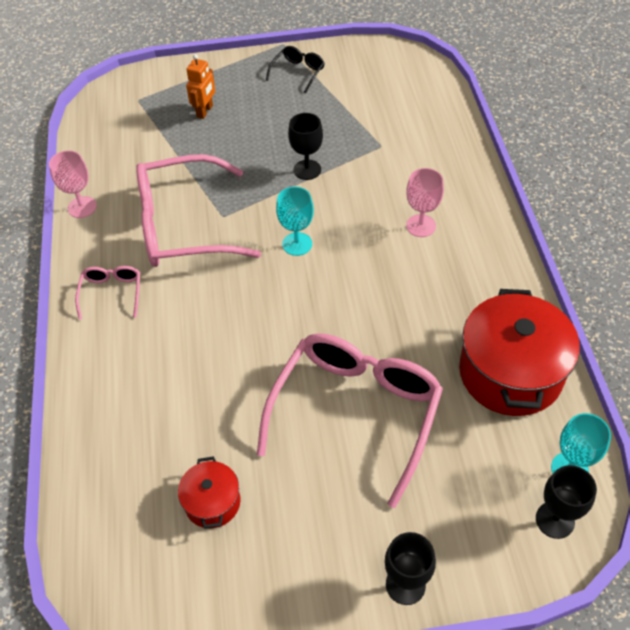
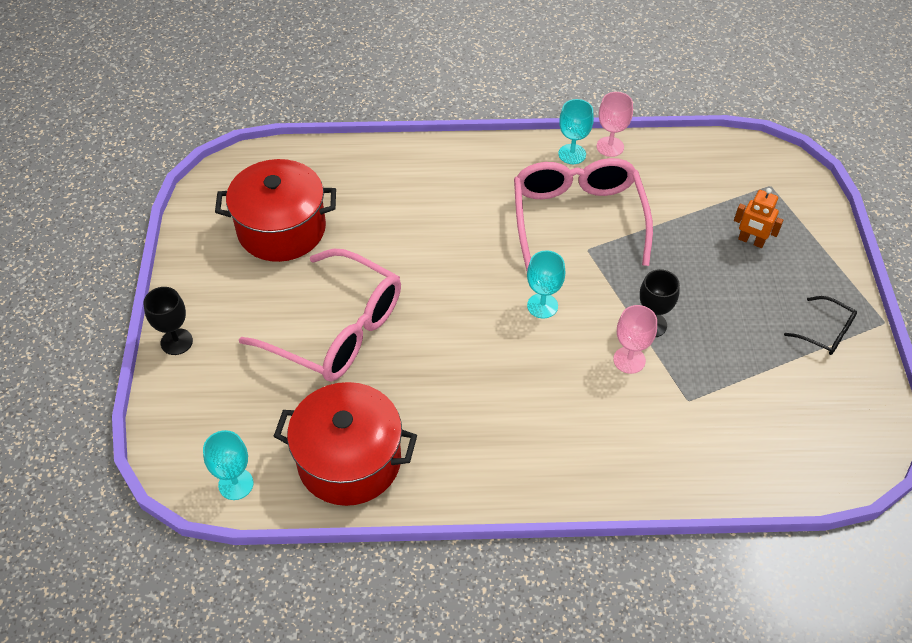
camera: 95 degrees right, 0 degrees up
(91, 236) = (572, 154): none -> turquoise goblet
(112, 293) = (501, 169): pink glasses -> none
(212, 502) = (281, 229): red pot -> red pot, size x2.01
(421, 226) = (555, 418): pink goblet -> pink goblet (629, 360)
(555, 520) = (193, 459): black goblet -> none

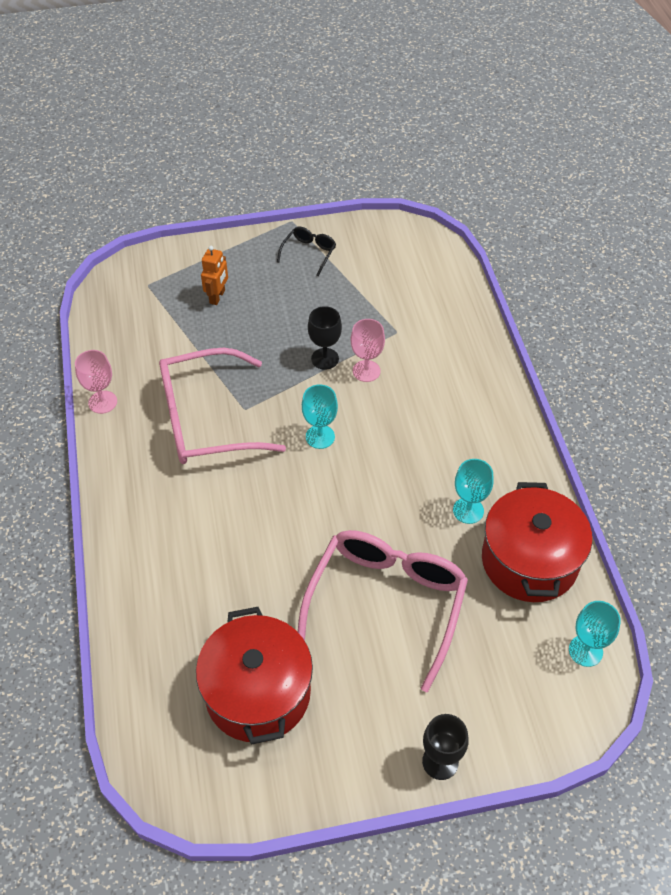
camera: 100 degrees left, 0 degrees up
(572, 154) = (115, 432): turquoise goblet -> turquoise goblet (468, 510)

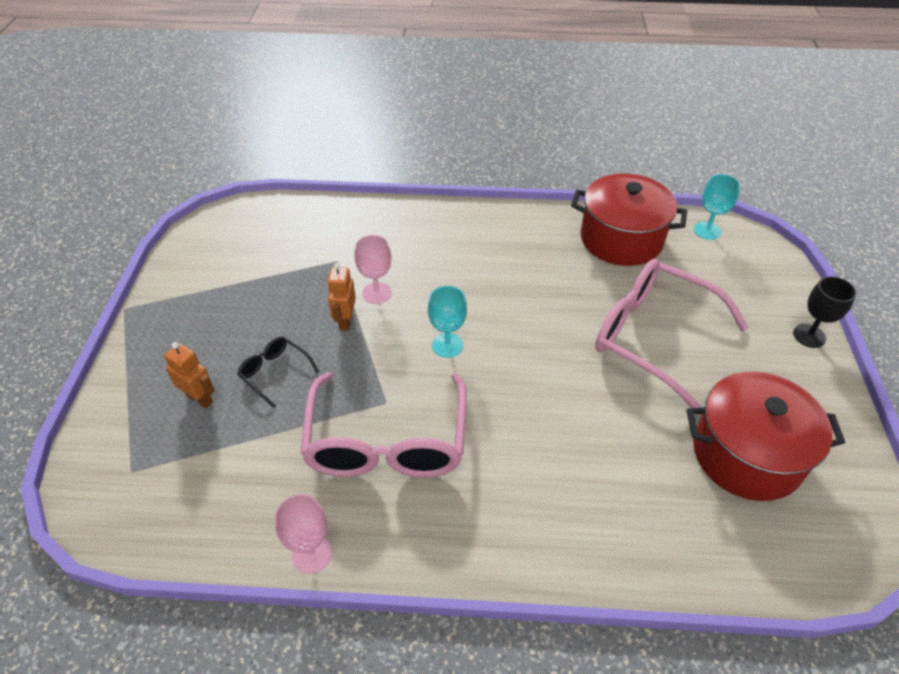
camera: 75 degrees left, 5 degrees down
(309, 253) = (185, 304): black glasses -> black glasses (274, 372)
(325, 359) = (345, 321): black goblet -> orange robot
(468, 510) = (563, 262): turquoise goblet -> none

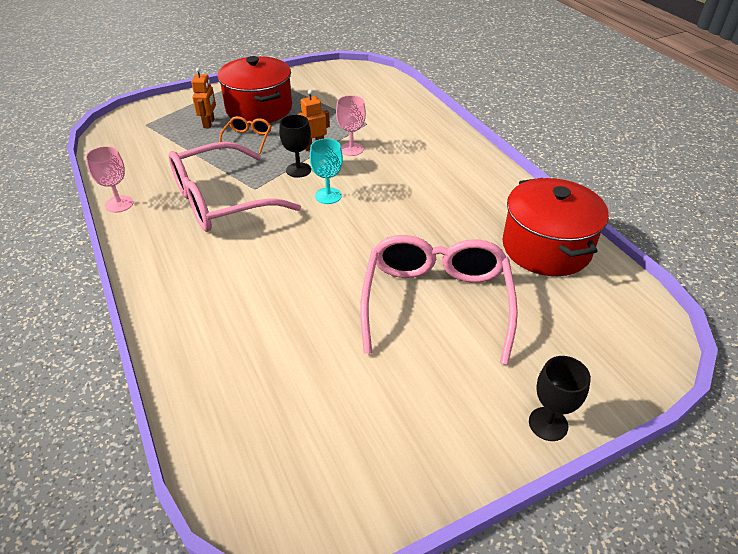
camera: 60 degrees right, 5 degrees down
(274, 372) = (248, 139): black glasses -> orange glasses
(380, 351) = (298, 170): none -> black goblet
(707, 230) = (630, 302): turquoise goblet -> none
(747, 454) = (338, 404): red pot -> red pot (259, 109)

